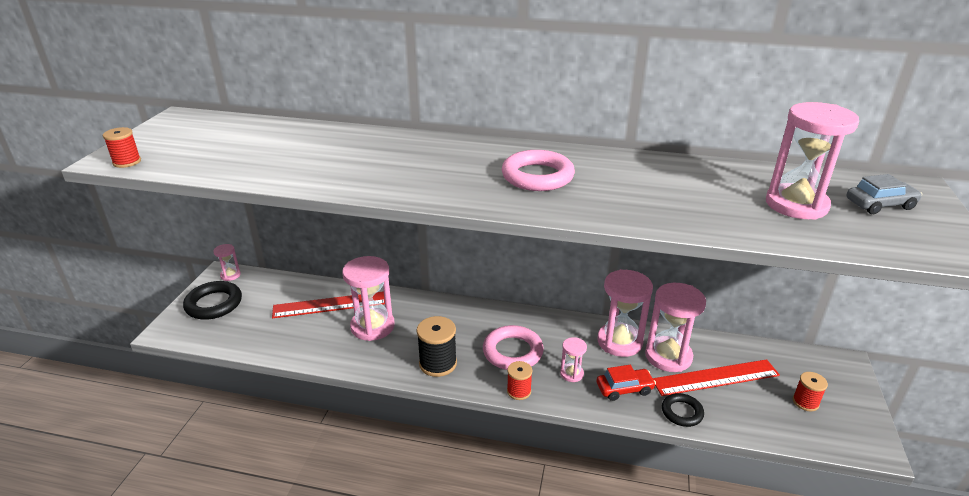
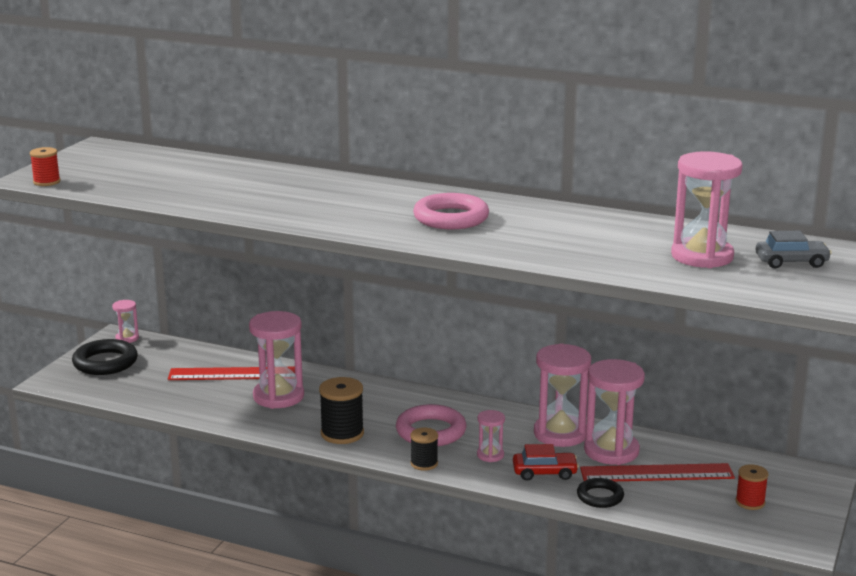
camera: 10 degrees right, 10 degrees down
(519, 391) = (424, 463): red spool -> black spool

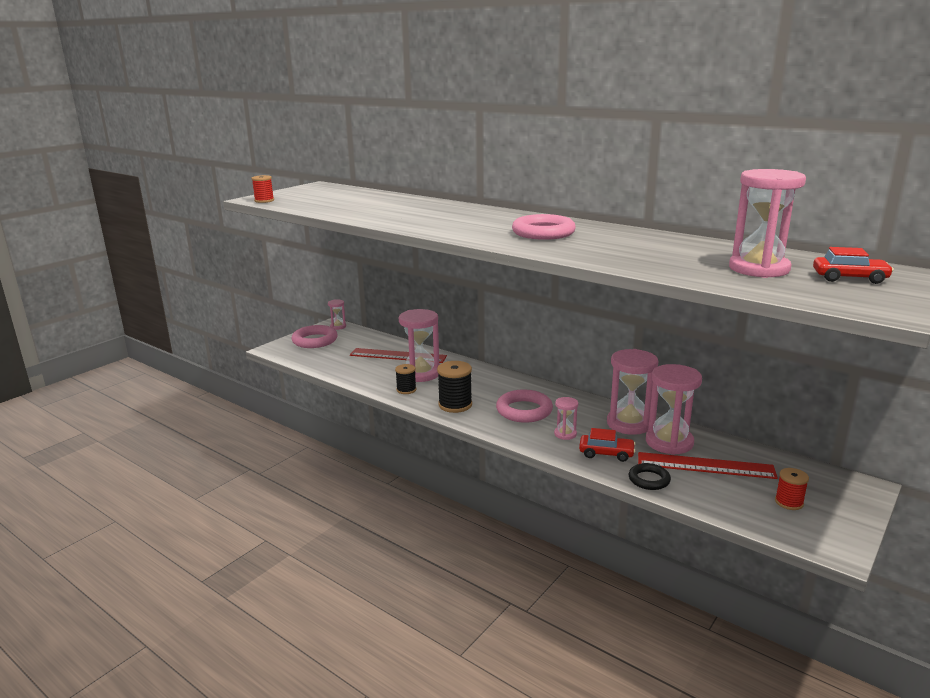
camera: 15 degrees right, 0 degrees up
(105, 362) = (315, 340): black ring -> pink ring
(424, 463) = (509, 434): black spool -> black spool (406, 390)
(791, 262) = (849, 278): grey car -> red car

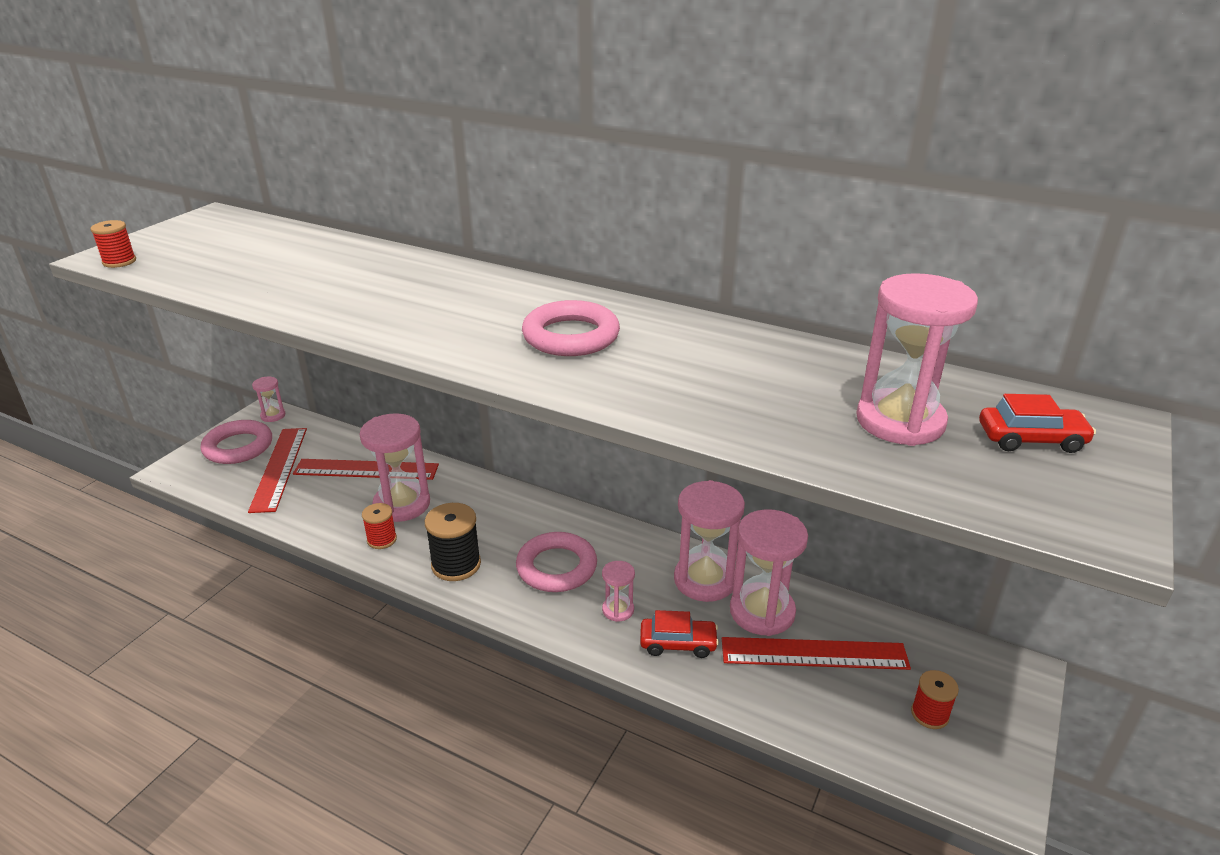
camera: 10 degrees left, 10 degrees up
(341, 352) = (279, 468): none -> red ruler
(406, 390) = (382, 540): black spool -> red spool
(649, 480) = (740, 691): black ring -> none

